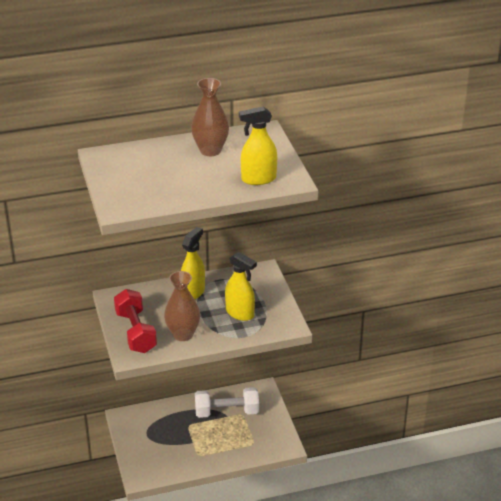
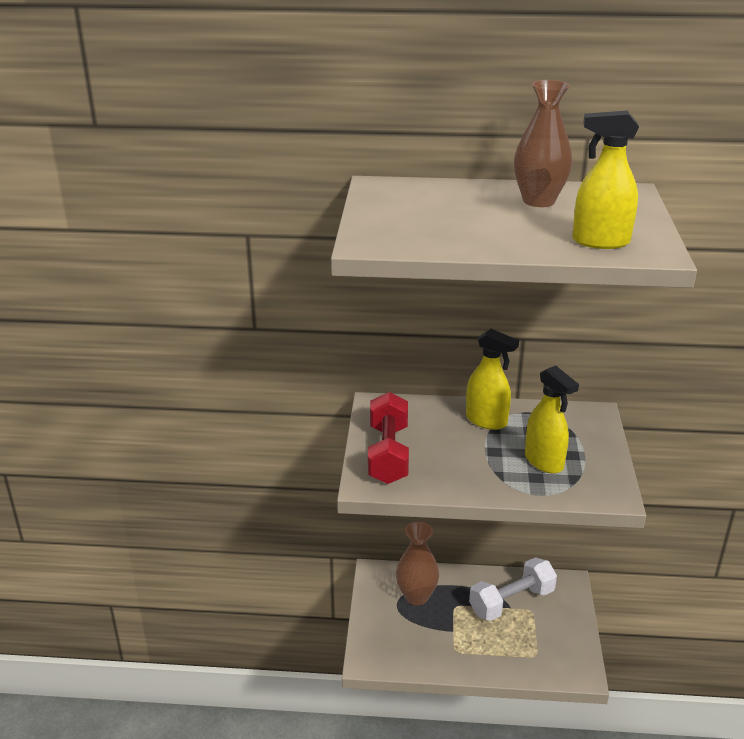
camera: 20 degrees right, 5 degrees down
(183, 334) = (452, 472): brown vase -> brown vase (416, 596)
(193, 292) = (486, 421): yellow spray bottle -> yellow spray bottle turned 75 degrees clockwise
(227, 412) = (511, 601): white dumbbell -> white dumbbell turned 45 degrees counterclockwise

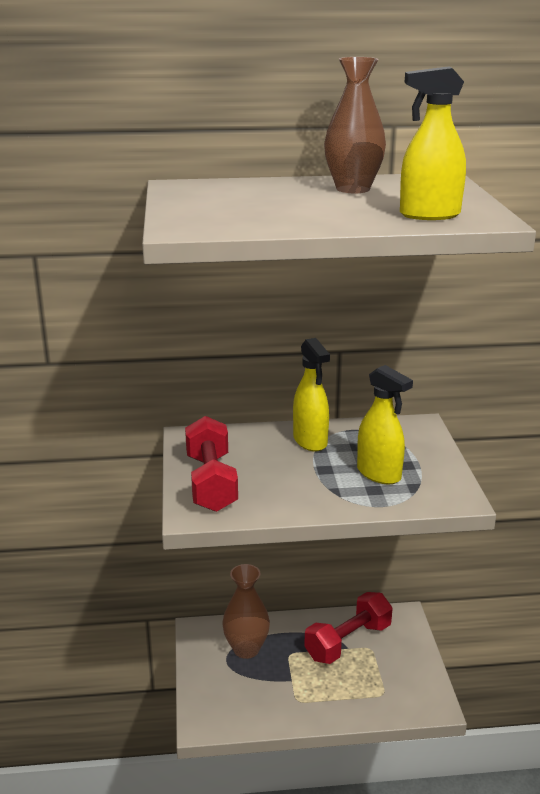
camera: 10 degrees left, 5 degrees down
(486, 421) = (310, 441): yellow spray bottle -> yellow spray bottle turned 45 degrees clockwise
(511, 601) = (348, 642): white dumbbell -> red dumbbell

